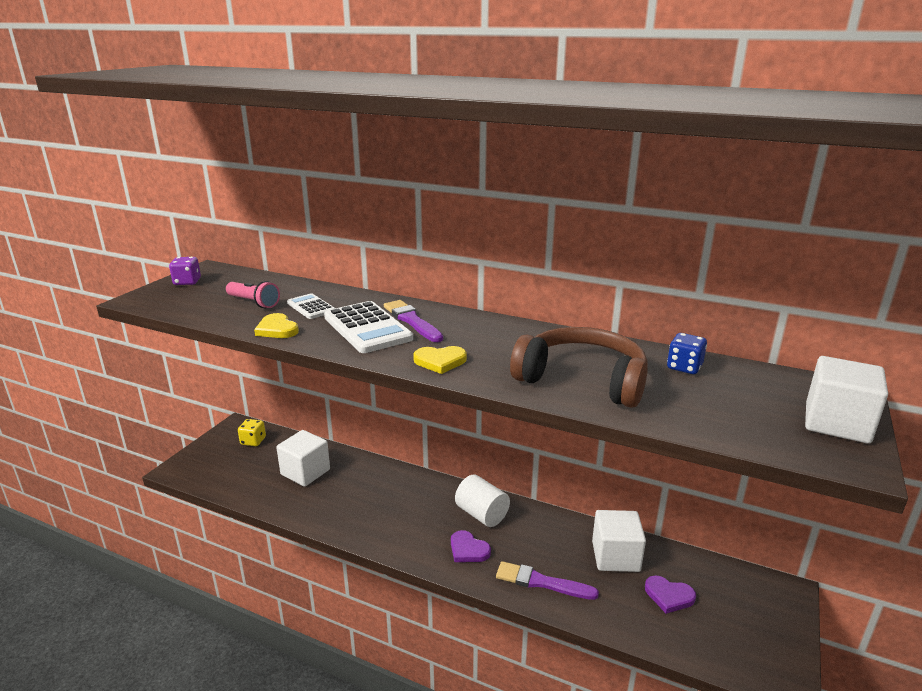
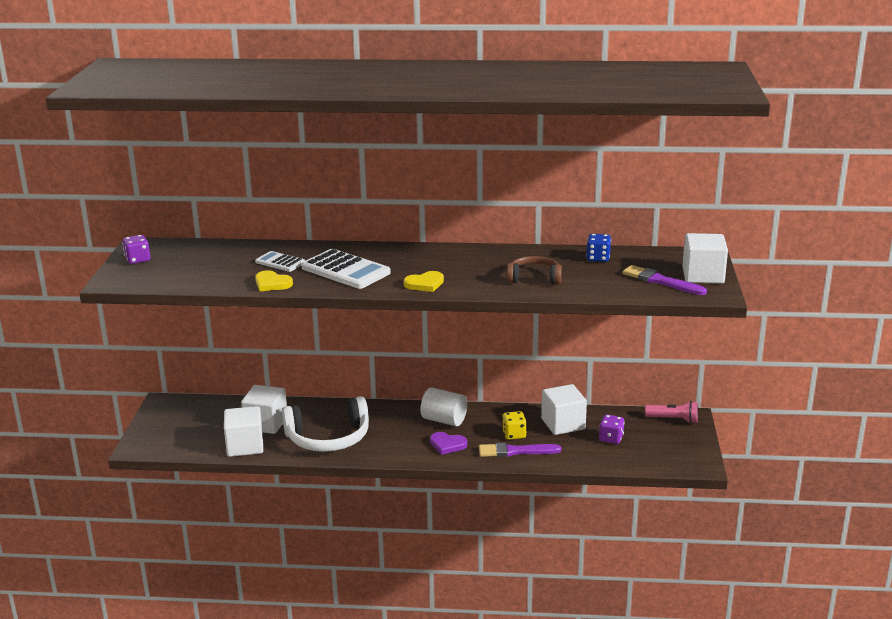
camera: 20 degrees left, 0 degrees up
(253, 441) = (192, 411): yellow dice -> yellow dice (514, 434)
(254, 303) = (225, 267): pink flashlight -> pink flashlight (673, 419)
(267, 494) = (245, 446): none -> white cube
(351, 506) = (328, 438): none -> white headphones
(412, 321) = (376, 259): purple brush -> purple brush (661, 281)
(582, 380) = (534, 278): brown headphones -> brown headphones, size x0.58
(669, 596) = (611, 438): purple heart -> purple dice

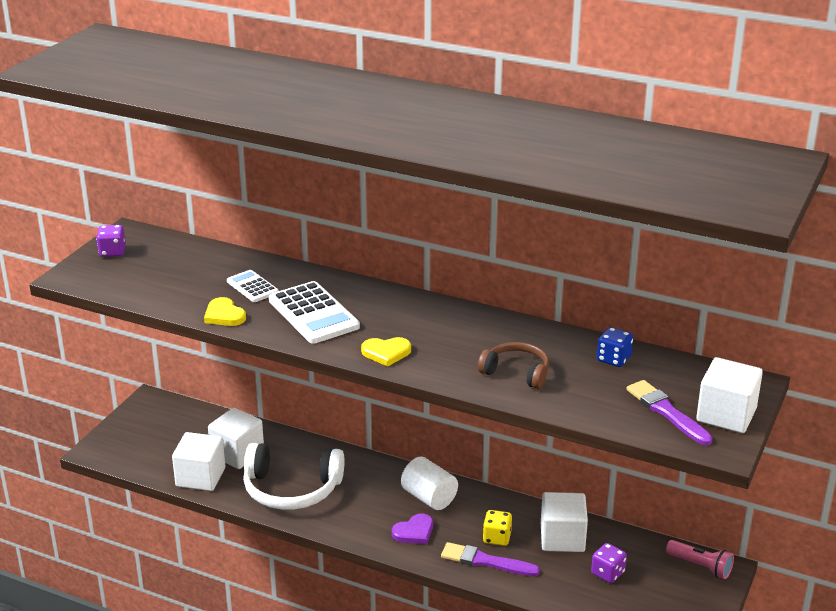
camera: 20 degrees right, 5 degrees up
(447, 445) = (414, 532): purple heart -> purple heart turned 75 degrees counterclockwise

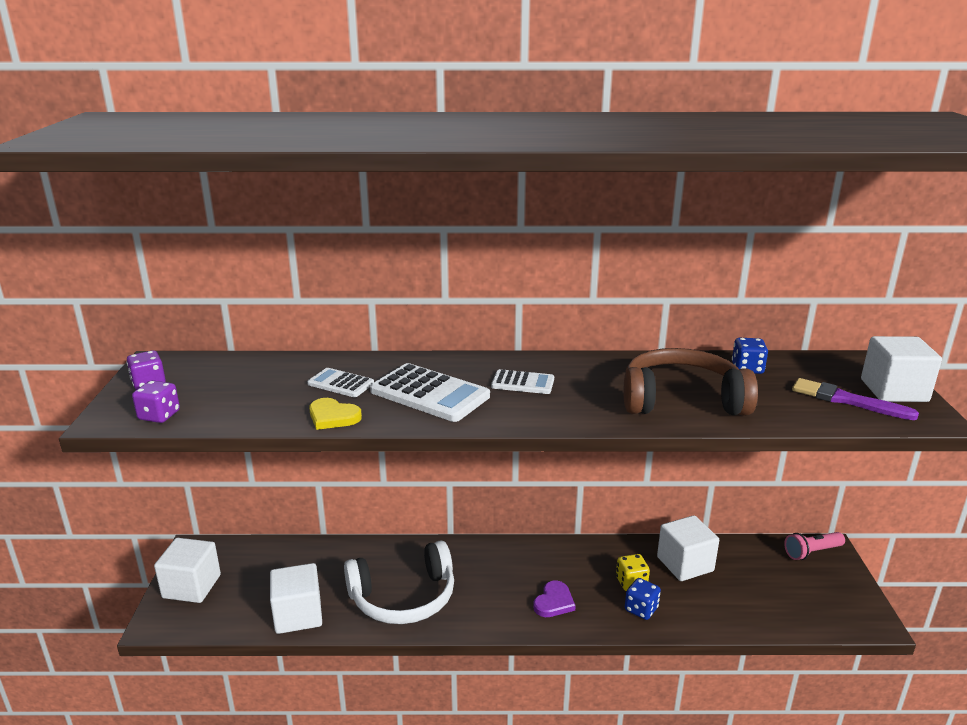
camera: 25 degrees left, 5 degrees down
(237, 453) = (323, 577): white cube -> white cube (192, 586)
(386, 353) = (541, 412): yellow heart -> none
(398, 323) = (523, 383): none -> white calculator
(429, 498) = (541, 563): white cylinder -> none
(486, 561) = (641, 609): purple brush -> blue dice
(516, 372) = (681, 400): brown headphones -> brown headphones, size x1.72
(607, 573) = (749, 584): purple dice -> purple dice (159, 415)
(700, 566) = (811, 552): pink flashlight -> pink flashlight turned 150 degrees clockwise

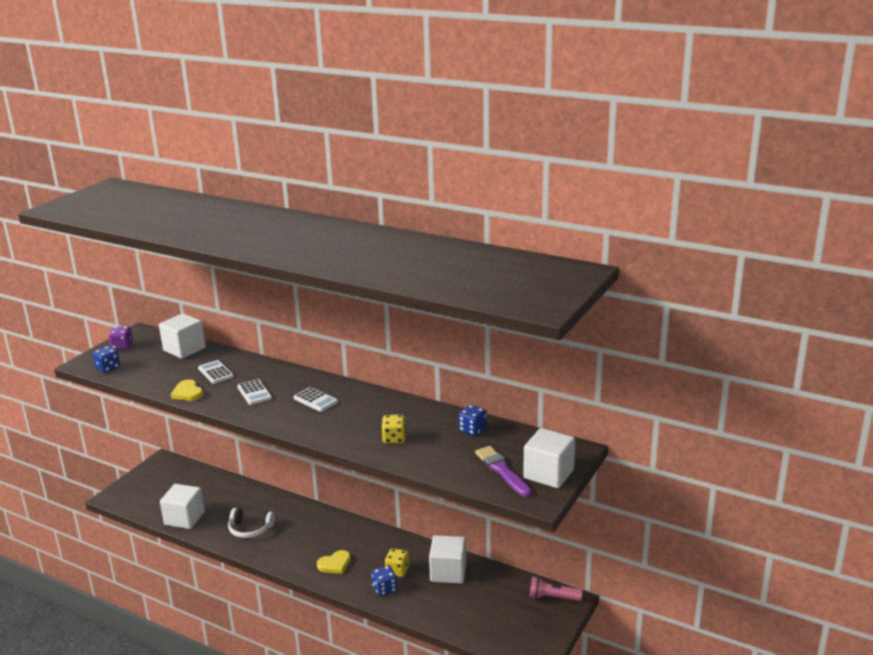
camera: 30 degrees right, 0 degrees up
(159, 415) = (108, 368): purple dice -> blue dice
(192, 586) = (144, 482): white cube -> white cube (184, 349)
(403, 597) = (250, 529): white headphones -> white headphones, size x0.58
(430, 394) = (254, 393): white calculator -> white calculator, size x0.56
(554, 602) = (335, 564): purple heart -> yellow heart
(681, 400) = (394, 438): brown headphones -> yellow dice

